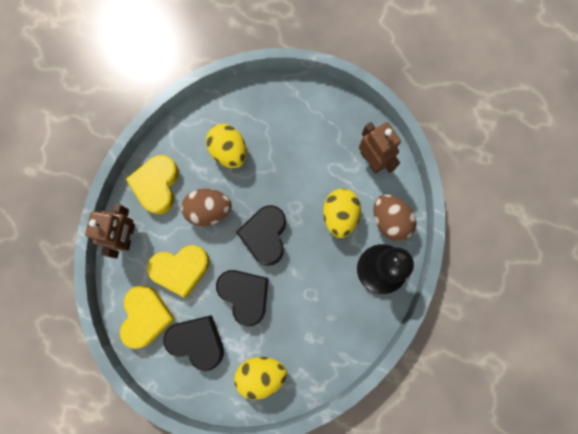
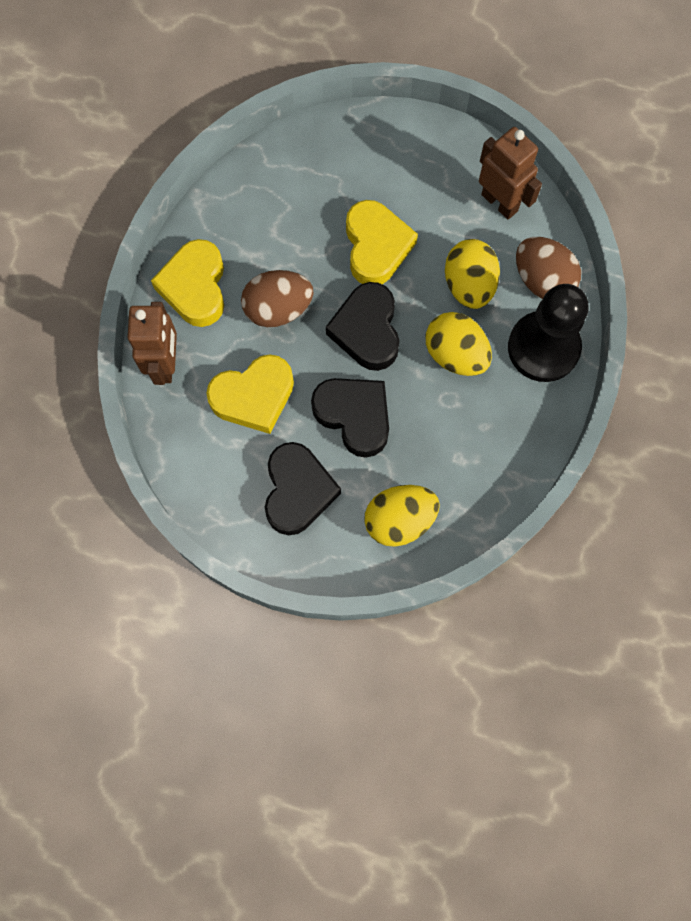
camera: 10 degrees left, 5 degrees down
(146, 316) = (216, 470): yellow heart -> yellow heart (376, 247)
(197, 341) = (298, 491): black heart -> black heart turned 75 degrees clockwise
(229, 152) = (291, 224): yellow egg -> yellow egg (455, 354)

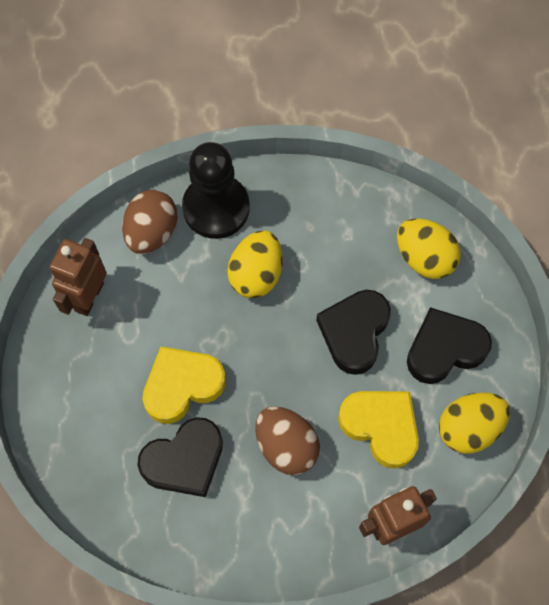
camera: 115 degrees left, 5 degrees down
(195, 287) = (301, 536): yellow heart -> none
(367, 330) = (269, 357): black heart -> black heart (184, 460)
(469, 285) = (184, 290): yellow egg -> yellow egg (468, 428)

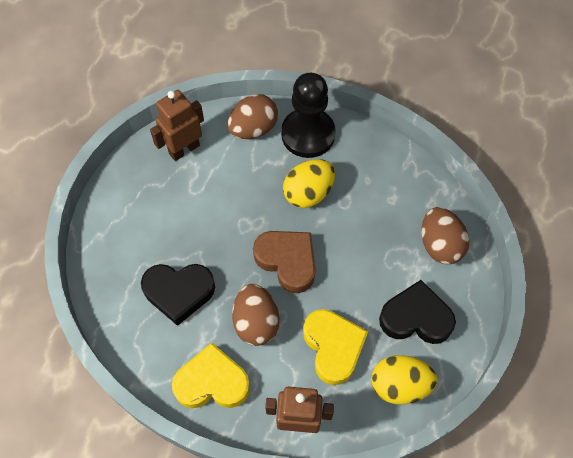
camera: 30 degrees right, 5 degrees down
(182, 386) = (209, 241): yellow heart -> yellow heart (212, 382)
(279, 362) = (287, 261): none -> brown heart
(354, 333) = (354, 270): black heart -> none
(424, 258) = (440, 245): yellow egg -> brown egg

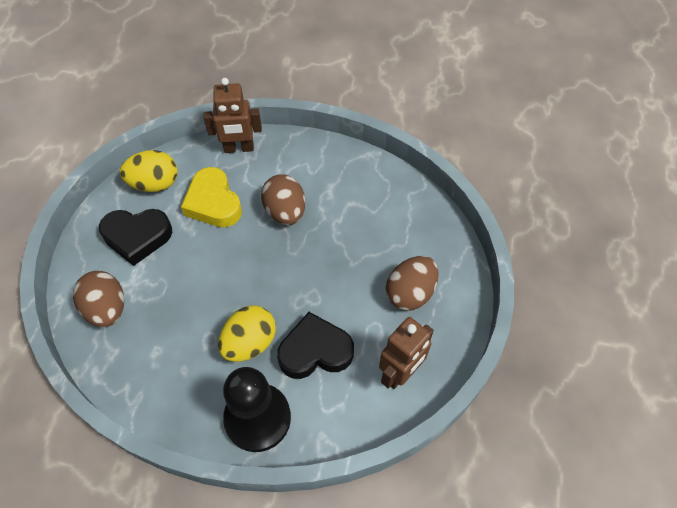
camera: 170 degrees right, 5 degrees down
(179, 292) = (361, 225): black heart -> black heart (315, 351)
(212, 382) = (314, 163): yellow heart -> none
(253, 128) = (325, 414): brown egg -> brown egg (410, 293)
(287, 261) = (263, 268): brown heart -> none

